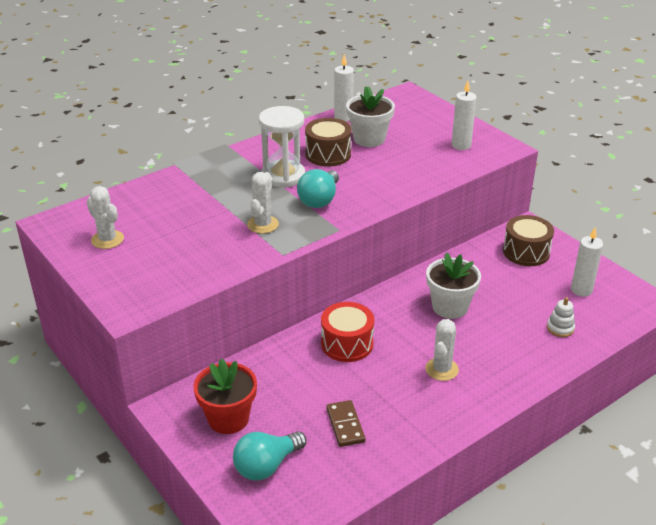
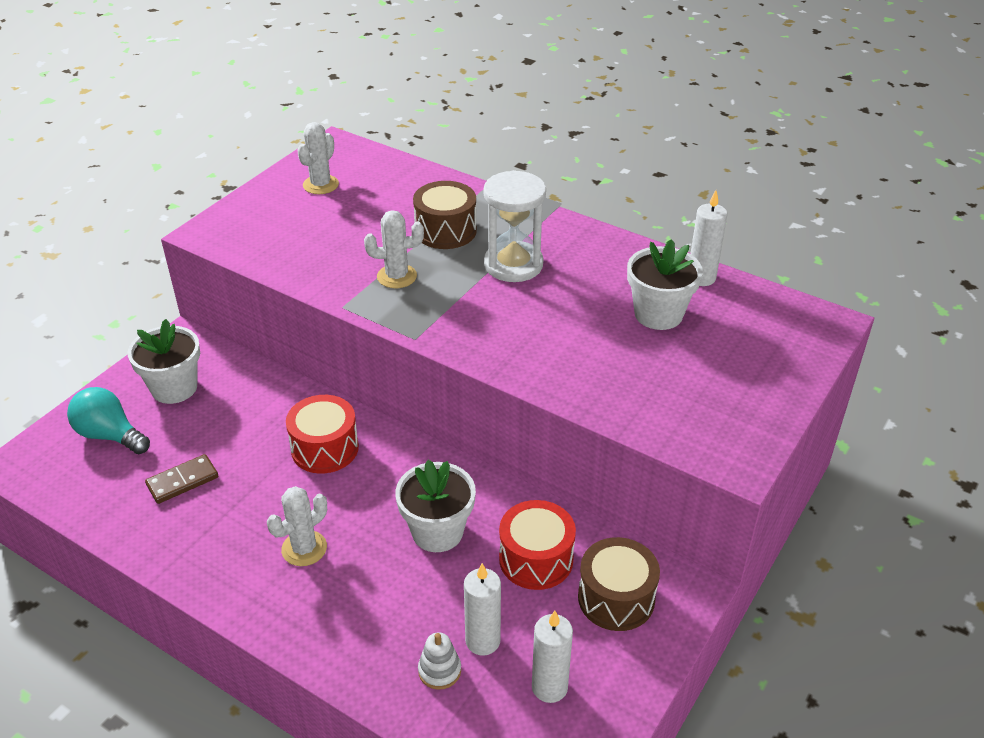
camera: 70 degrees right, 5 degrees up
(228, 418) = (174, 388): red flower pot -> white flower pot
(319, 200) = (474, 306): turquoise light bulb -> none
(328, 154) = (591, 287): brown drum -> brown drum (445, 231)
(441, 369) = (304, 548): white cactus -> white cactus turned 45 degrees counterclockwise
(461, 145) = (708, 409): white candle -> white candle (482, 641)
(487, 273) = (536, 559): none -> red drum

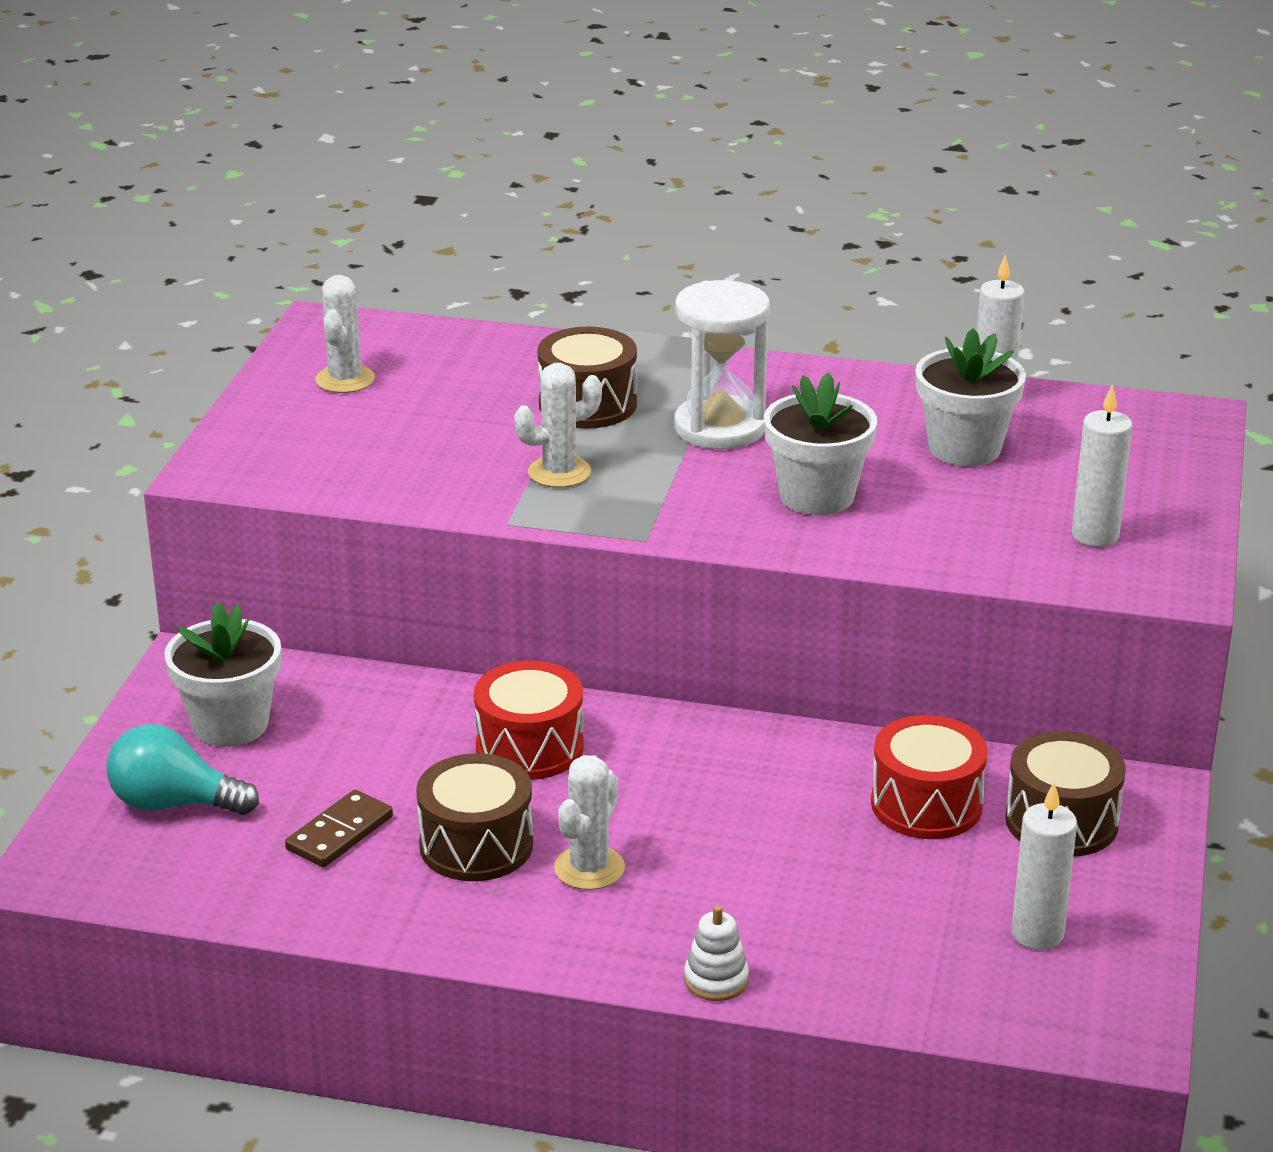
camera: 20 degrees left, 10 degrees down
(251, 512) = (476, 845): none -> brown drum
(437, 532) = (768, 806): white flower pot -> white flower pot (817, 496)
(439, 670) = (880, 953): white stacking toy -> white stacking toy (716, 980)
(482, 641) = (916, 908): white candle -> white candle (1095, 535)

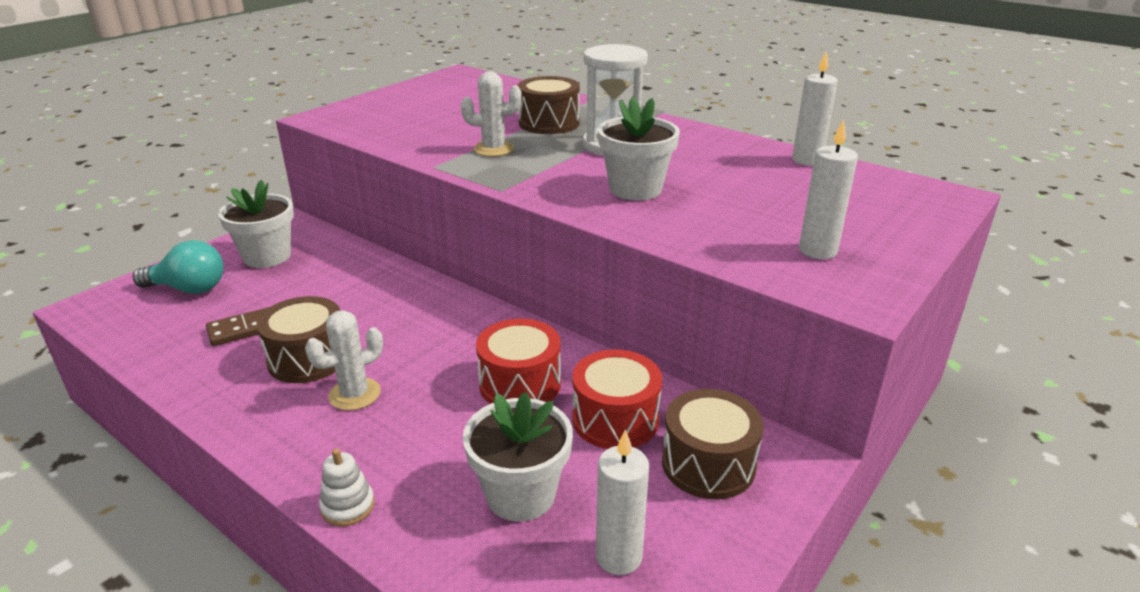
camera: 25 degrees right, 0 degrees up
(174, 804) = (189, 289): turquoise light bulb -> turquoise light bulb turned 150 degrees clockwise
(345, 380) = (437, 94): white cactus -> none
(529, 747) = (402, 309): red drum -> red drum (520, 384)
(964, 448) = (762, 183): white flower pot -> white flower pot (520, 494)

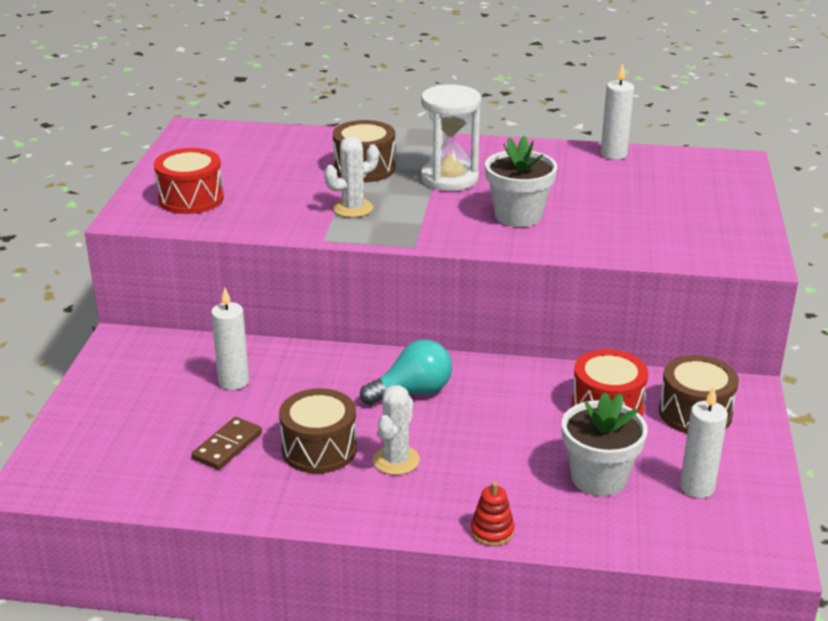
camera: 30 degrees left, 0 degrees up
(189, 289) = (114, 432): turquoise light bulb -> turquoise light bulb (412, 392)
(267, 256) = (149, 378): white flower pot -> none
(348, 506) = (492, 531): white stacking toy -> red stacking toy
(520, 384) = (513, 407): red drum -> red drum (191, 199)
(817, 251) = (697, 231): white candle -> white candle (233, 381)

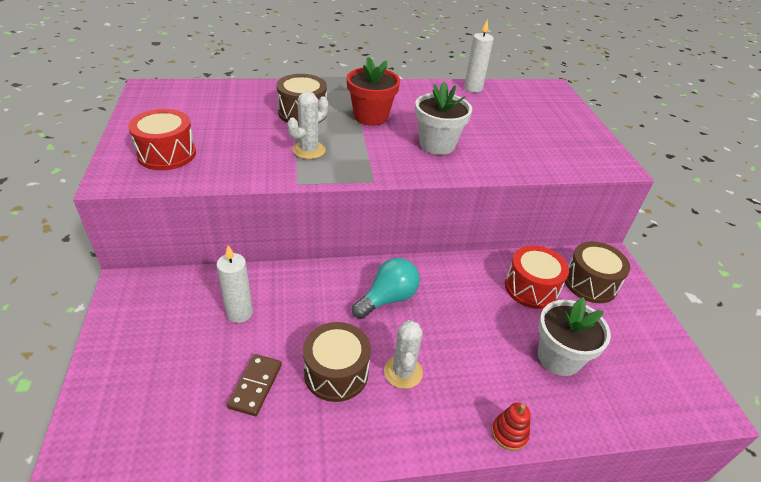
camera: 20 degrees left, 10 degrees up
(449, 178) = (371, 117): white hourglass -> red flower pot
(697, 487) = (627, 352): white candle -> none

